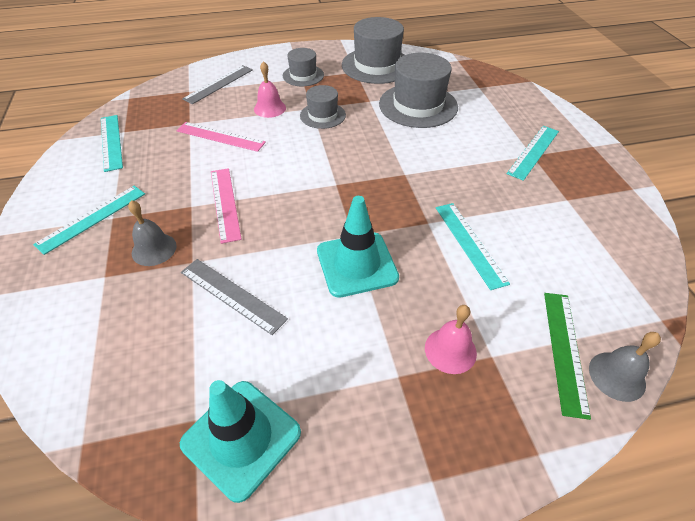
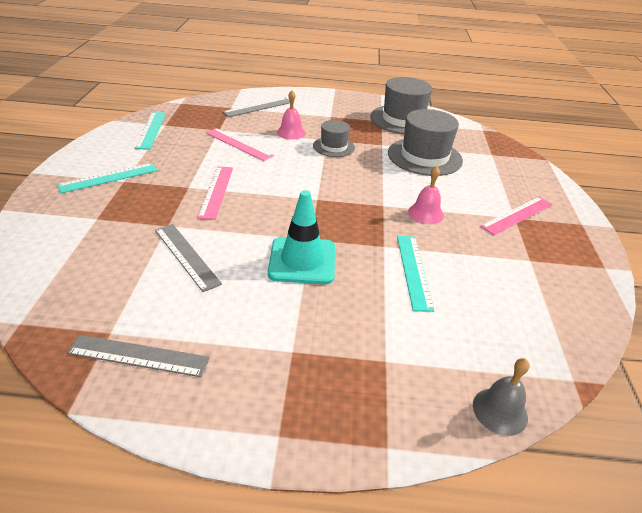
camera: 15 degrees right, 10 degrees down
(154, 249) = (143, 209): grey bell -> none
(241, 438) = (138, 356): turquoise traffic cone -> grey ruler
(303, 75) = (333, 115): grey hat -> none
(450, 350) = (349, 345): pink bell -> pink bell (425, 213)
(533, 152) = (517, 215): turquoise ruler -> pink ruler
(564, 350) = (458, 376): green ruler -> none

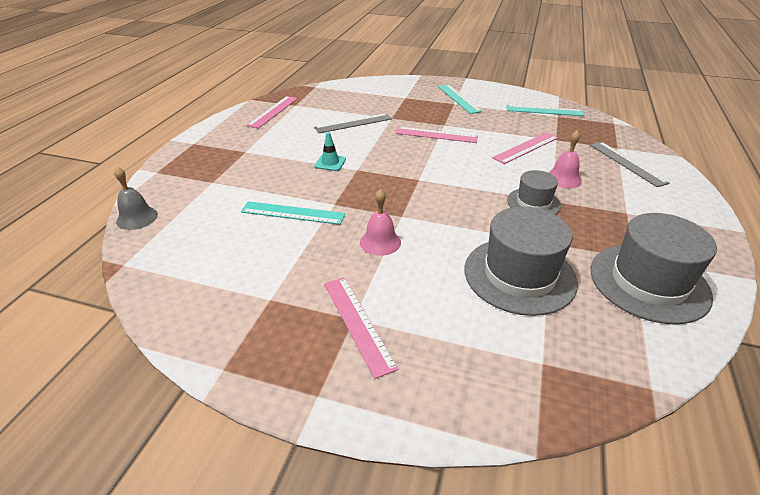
camera: 105 degrees right, 0 degrees up
(138, 356) = (273, 111): grey ruler -> pink ruler
(302, 261) = (330, 163): turquoise traffic cone -> turquoise traffic cone, size x0.51

